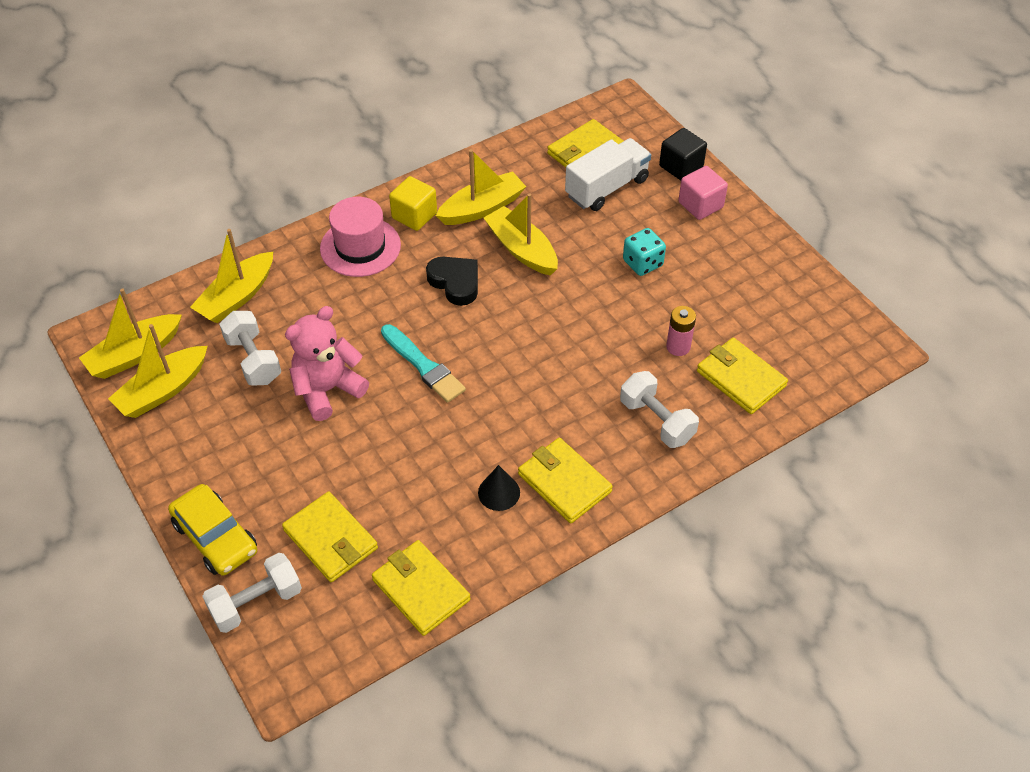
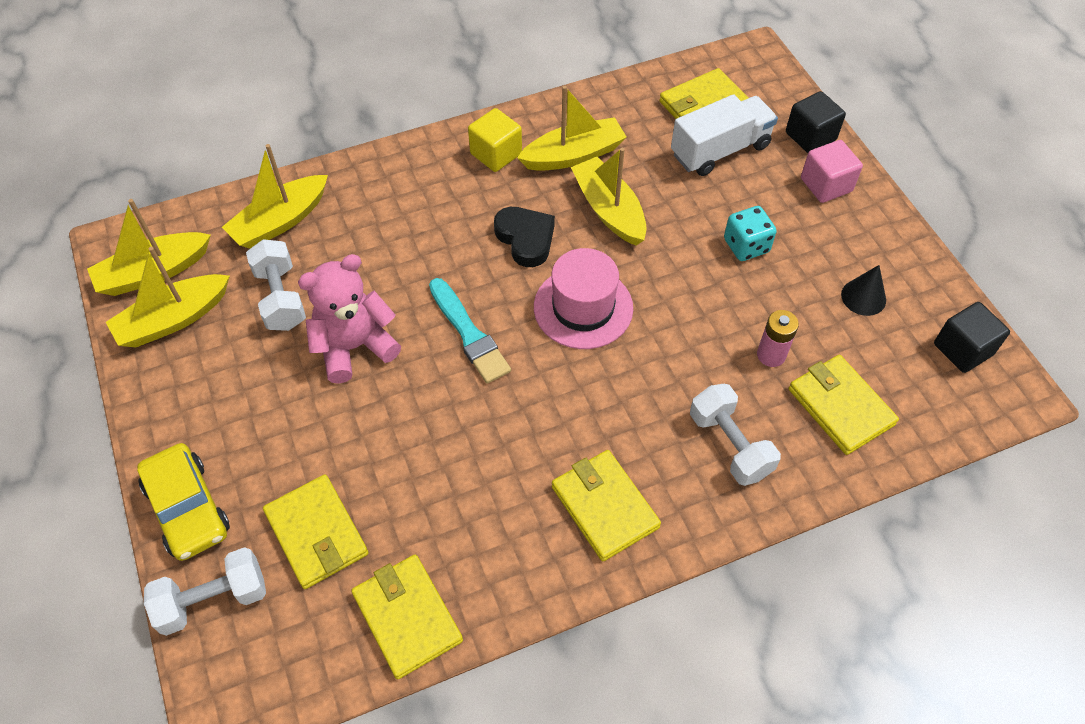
camera: 10 degrees right, 5 degrees up
(360, 247) = (428, 182): pink hat -> pink hat (583, 307)
(499, 492) = (524, 506): black cone -> black cone (863, 297)
(831, 320) = (963, 349): none -> black cube

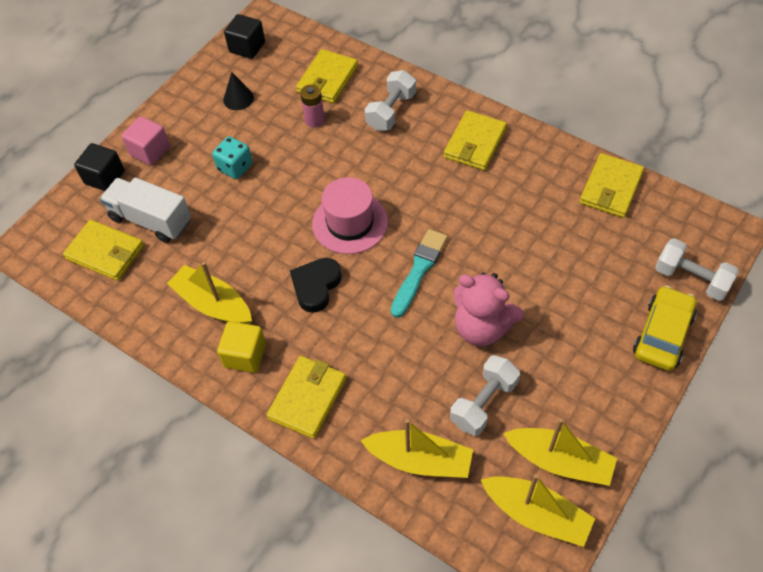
camera: 120 degrees left, 0 degrees up
(317, 533) = (611, 258): yellow wallet -> yellow wallet (307, 398)
(609, 210) = (254, 253): yellow boat -> none

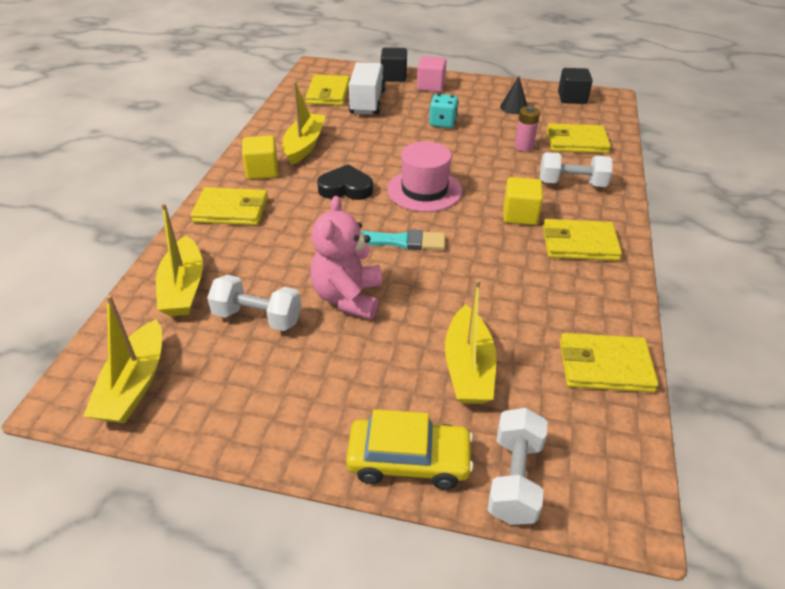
camera: 65 degrees right, 15 degrees down
(420, 166) = (520, 215): none -> yellow cube
(559, 461) = (201, 391): yellow boat -> yellow boat (468, 368)

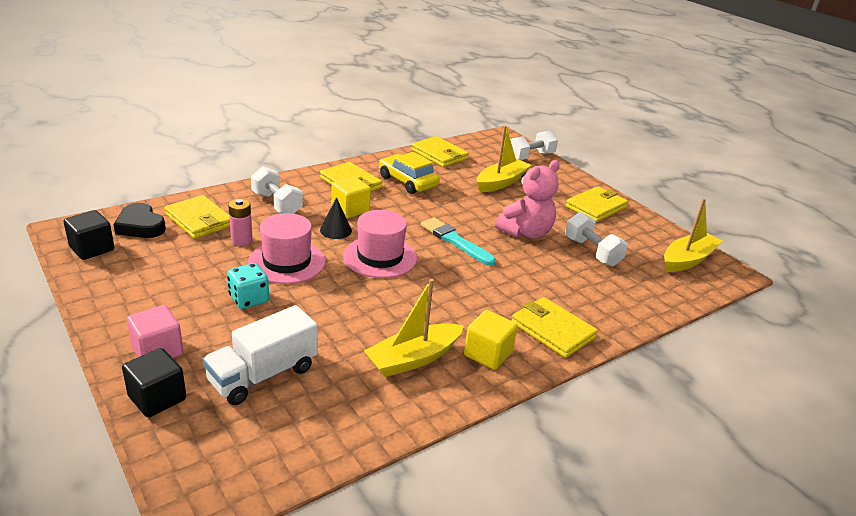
camera: 140 degrees left, 10 degrees down
(183, 288) = (632, 292): yellow boat -> none
(328, 93) = (278, 424): yellow wallet -> yellow wallet (596, 207)
(346, 188) = (436, 293): black heart -> black heart (140, 226)
(409, 460) = (566, 178): yellow car -> yellow car (407, 182)
(470, 151) = (287, 262): none -> pink hat
(514, 107) = (157, 273): black cone -> black cone (336, 230)

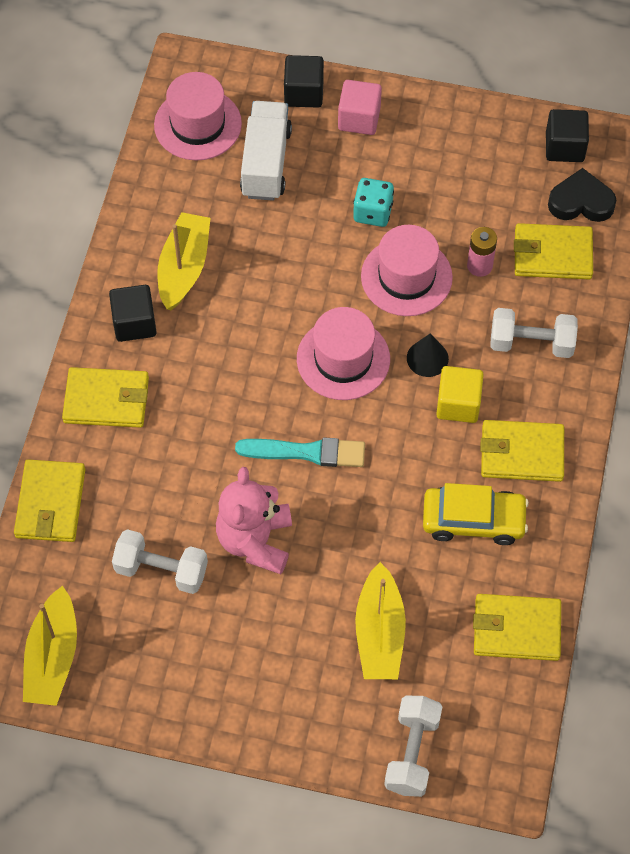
camera: 140 degrees right, 30 degrees up
(266, 443) = (197, 124): none -> pink hat
(488, 354) = (134, 323): yellow cube -> black cube
(596, 207) = (227, 686): yellow wallet -> yellow wallet (50, 503)

